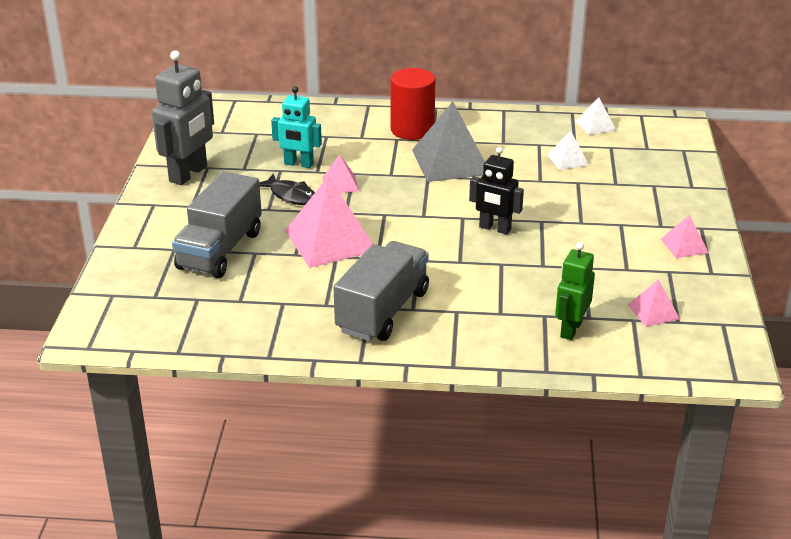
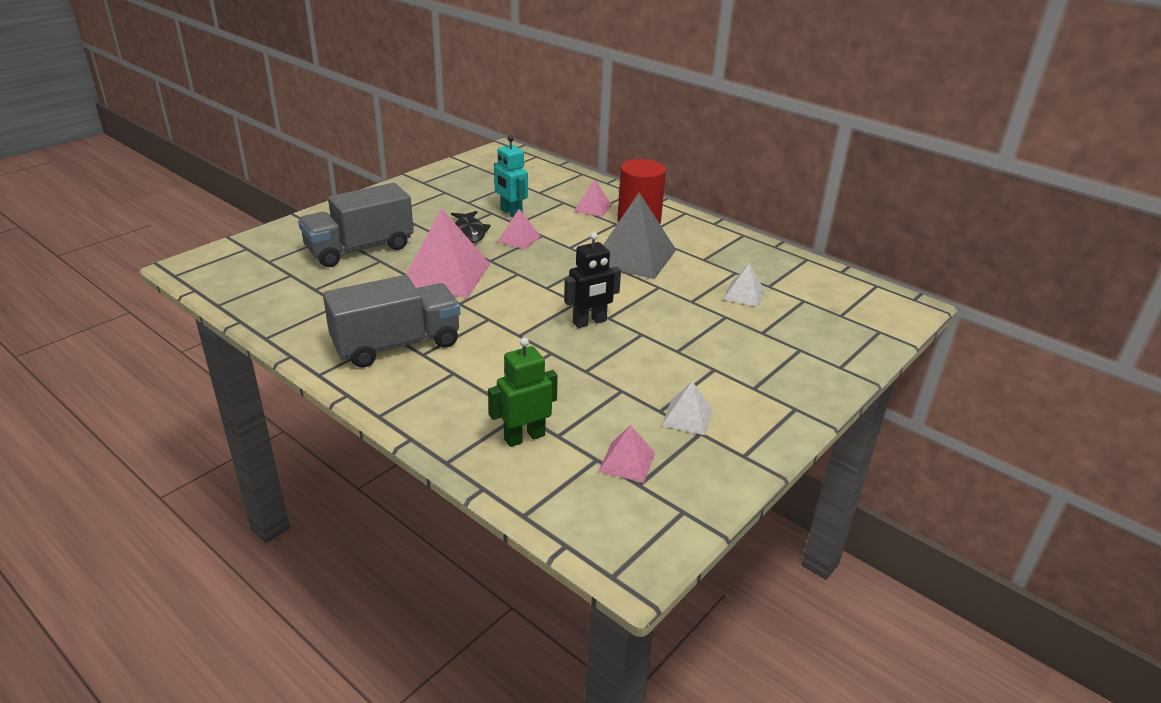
camera: 35 degrees right, 0 degrees up
(189, 174) = (424, 191): grey robot -> none
(494, 228) = (589, 322): black robot -> black robot turned 90 degrees counterclockwise
(595, 125) = (814, 277): white pyramid -> white pyramid (687, 417)
(684, 245) = (751, 416): pink pyramid -> pink pyramid (593, 208)

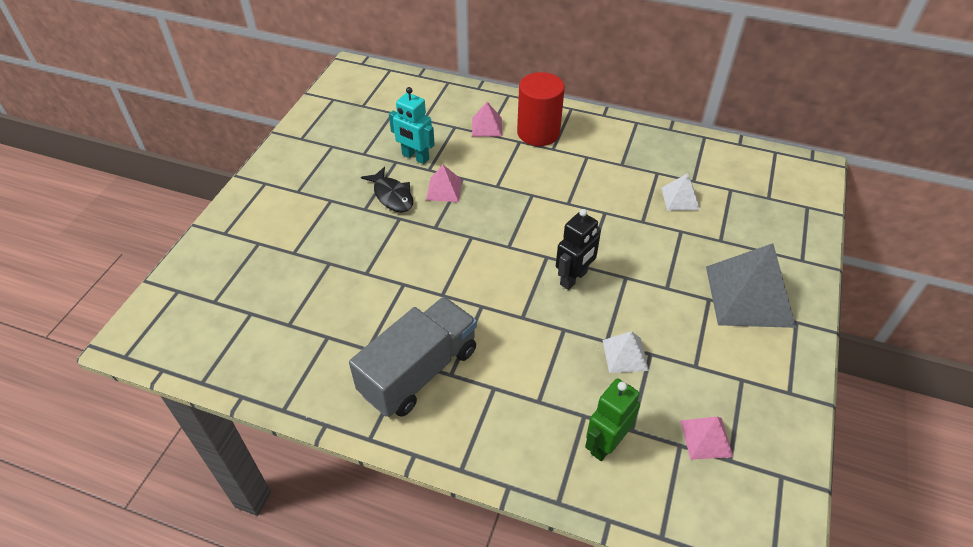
camera: 20 degrees left, 15 degrees up
(360, 249) = (298, 253): grey truck -> none
(445, 275) = (406, 261): pink pyramid -> none
(634, 256) = (561, 180): grey pyramid -> grey pyramid (749, 296)
(687, 417) = (722, 365): white pyramid -> white pyramid (625, 355)

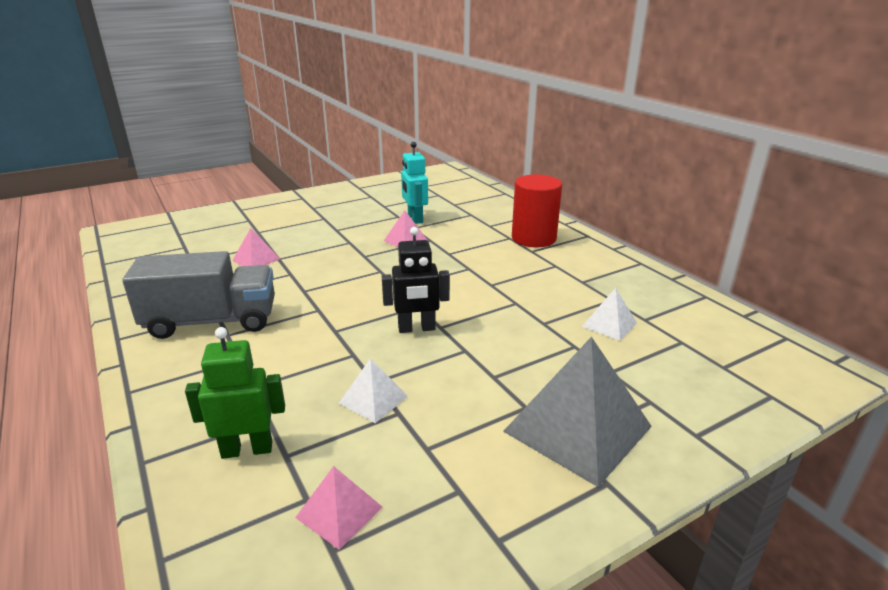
camera: 40 degrees right, 20 degrees down
(392, 196) = (364, 230): black fish -> none
(487, 127) = (496, 222): pink pyramid -> pink pyramid (256, 259)

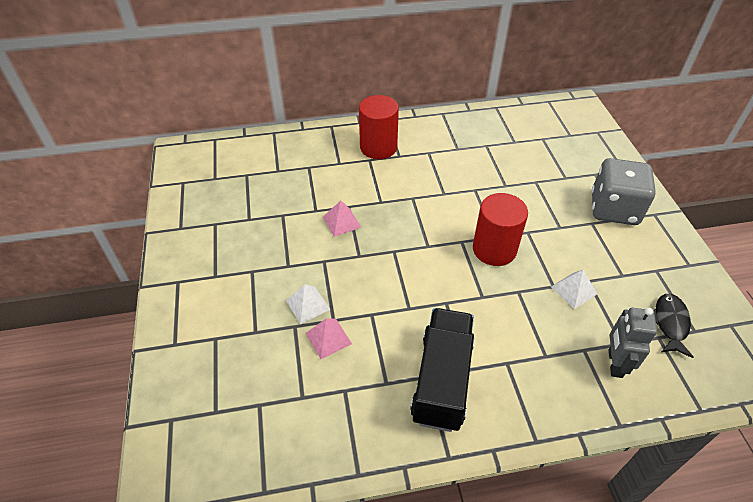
camera: 70 degrees left, 20 degrees up
(212, 321) = (442, 380): grey truck -> black truck
(247, 449) = (614, 363): green robot -> grey robot
(339, 512) = (670, 323): pink pyramid -> black fish
(415, 218) = (296, 204): turquoise robot -> none
(416, 328) = (494, 249): black robot -> red cylinder
(578, 428) = (614, 209): grey pyramid -> grey dice
(609, 324) = (516, 158): white pyramid -> white pyramid (307, 305)

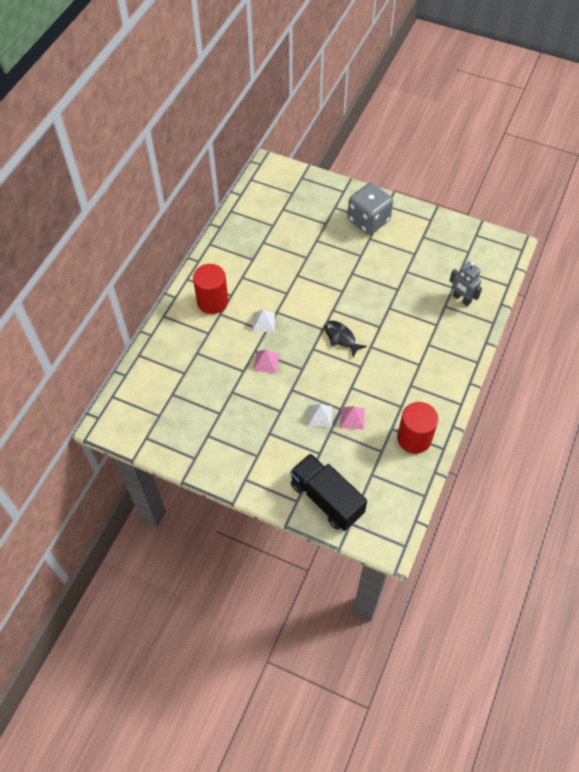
camera: 55 degrees left, 10 degrees up
(442, 380) = (417, 379): black truck -> black truck (326, 499)
(494, 249) = (351, 298): red cylinder -> red cylinder (414, 438)
(574, 290) = (407, 282): white pyramid -> white pyramid (263, 322)
(670, 323) = (457, 258): black fish -> black fish (341, 338)

